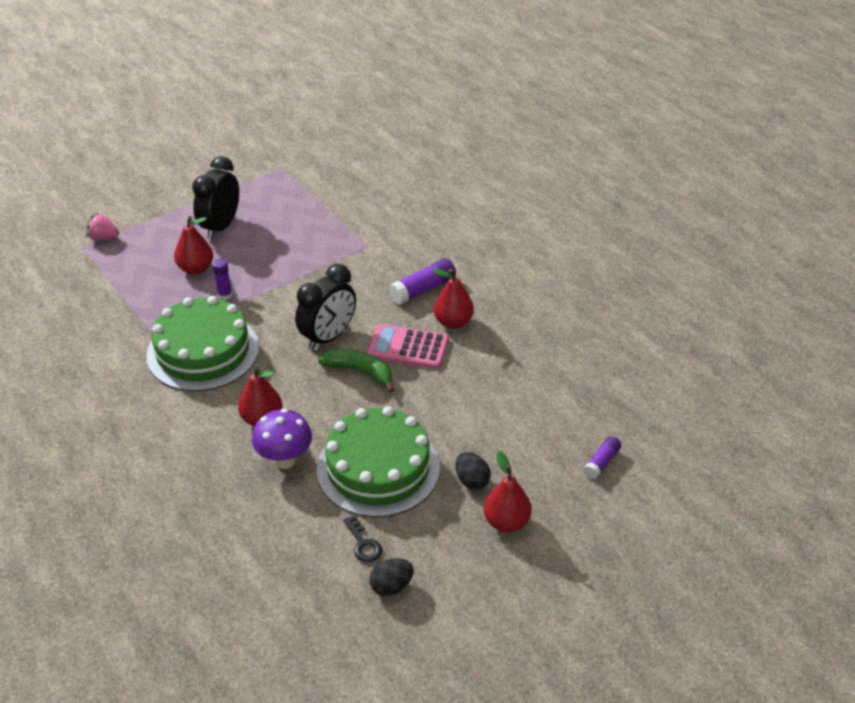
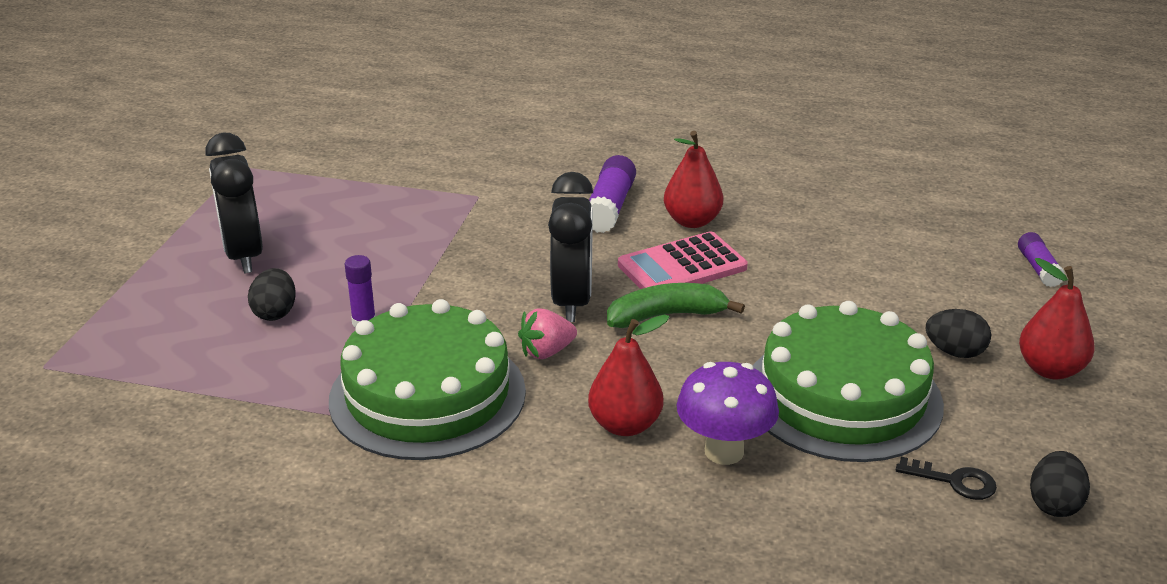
camera: 40 degrees left, 10 degrees down
(103, 238) = (68, 341): pink strawberry -> pink strawberry (546, 352)
(196, 268) = (275, 313): red pear -> black egg

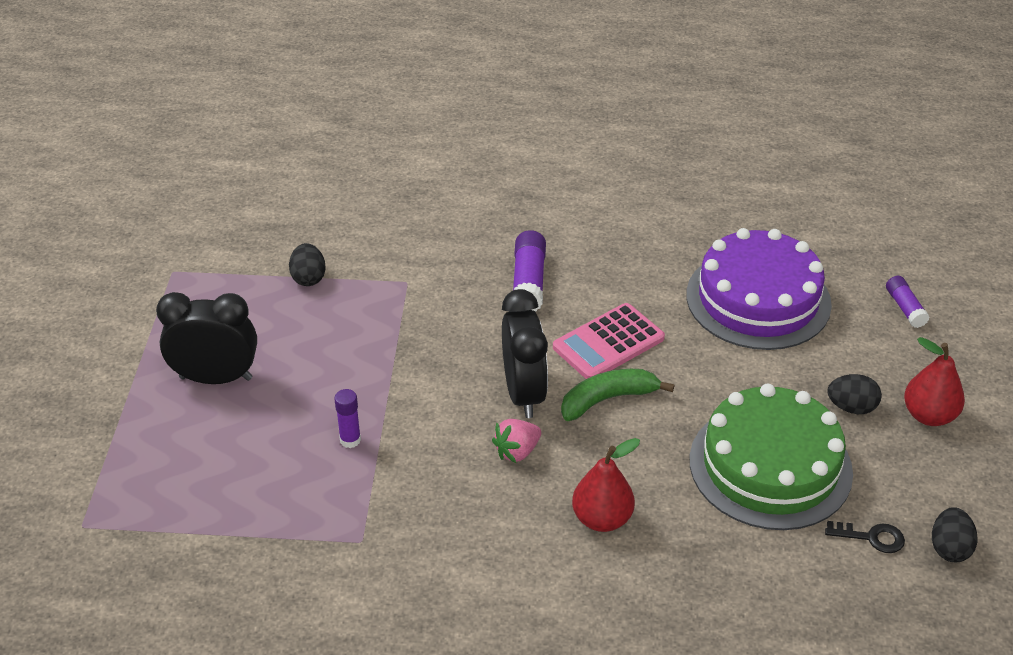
camera: 10 degrees left, 10 degrees up
(244, 255) = (216, 378): black clock -> black clock turned 120 degrees clockwise
(275, 313) = (268, 440): black egg -> black egg (308, 278)
(427, 395) = (430, 511): green cake -> none
(692, 221) = (605, 290): red pear -> none
(724, 451) = (687, 534): purple mushroom -> none
(865, 245) = (758, 299): none -> purple cake

